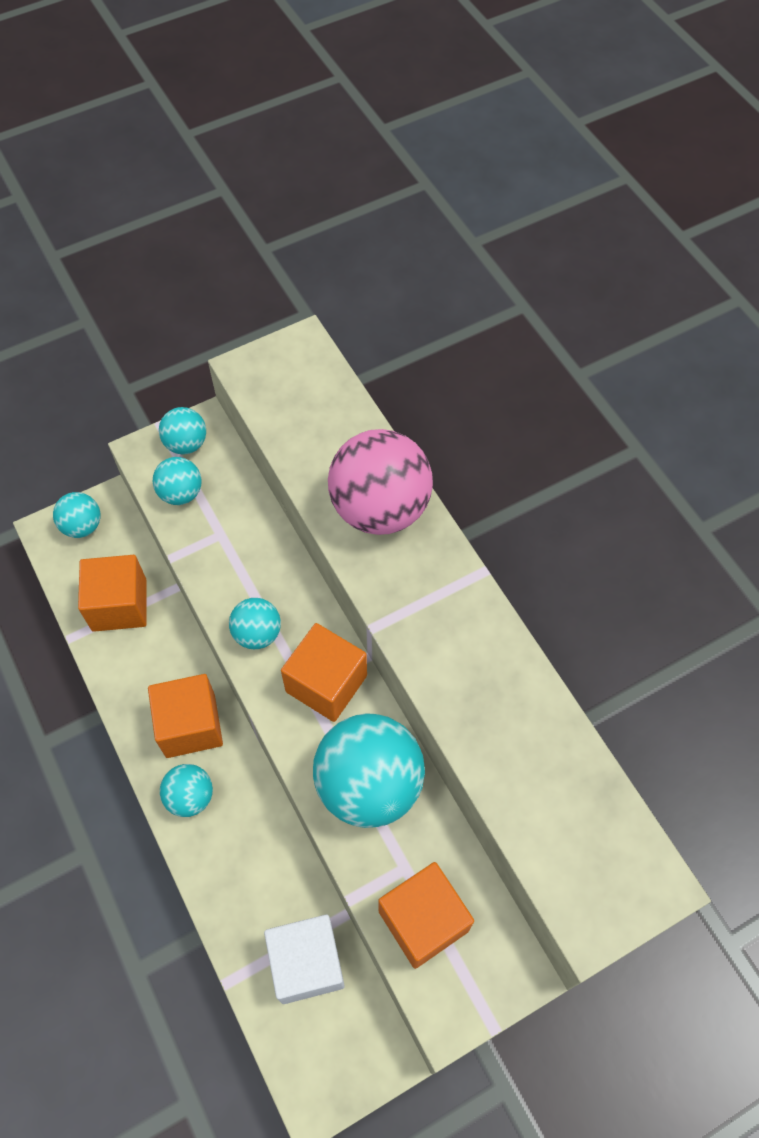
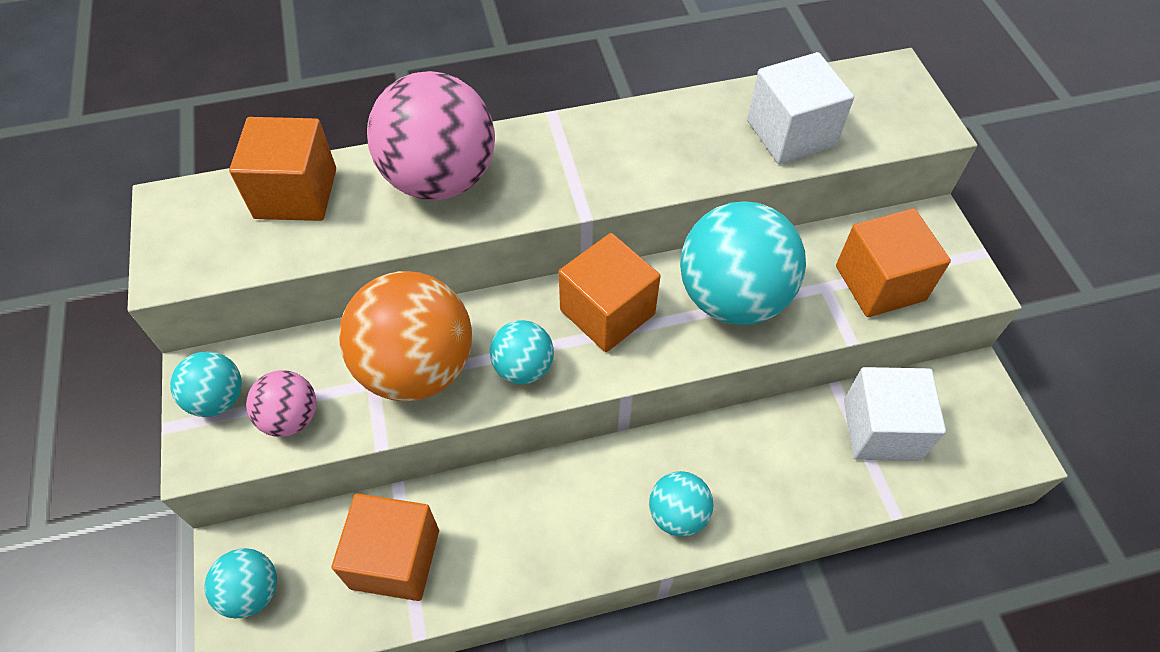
camera: 75 degrees left, 5 degrees down
(181, 493) = (291, 418): turquoise ball -> pink ball
(190, 725) = (588, 499): orange cube -> orange cube (296, 193)
(240, 559) = (417, 368): none -> orange ball
(529, 785) = (791, 133): none -> white cube

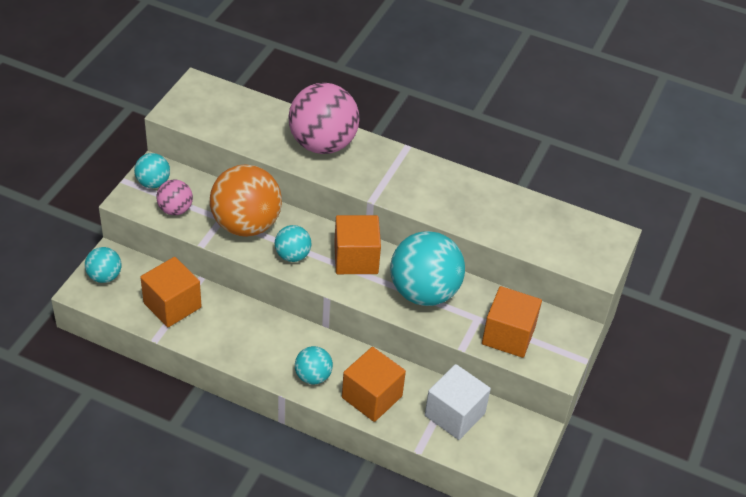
camera: 35 degrees right, 10 degrees down
(296, 193) = (253, 112): orange cube -> orange cube (372, 397)
(791, 133) = (517, 227): white cube -> none

